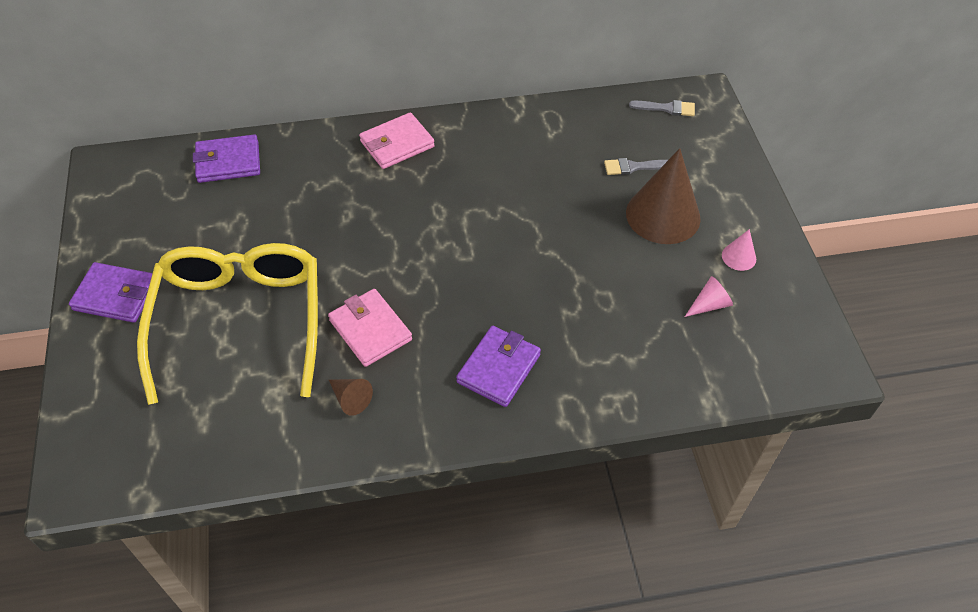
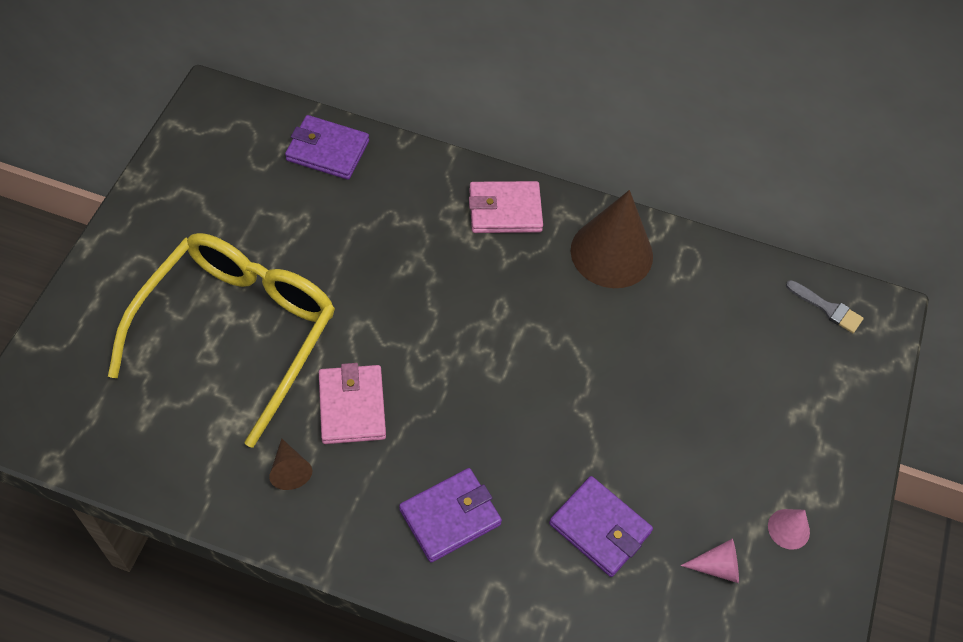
camera: 25 degrees right, 5 degrees up
(116, 295) = (145, 246): purple wallet -> purple wallet (600, 528)
(633, 167) = (741, 361): grey brush -> none
(663, 215) = (736, 435): brown cone -> brown cone (611, 253)

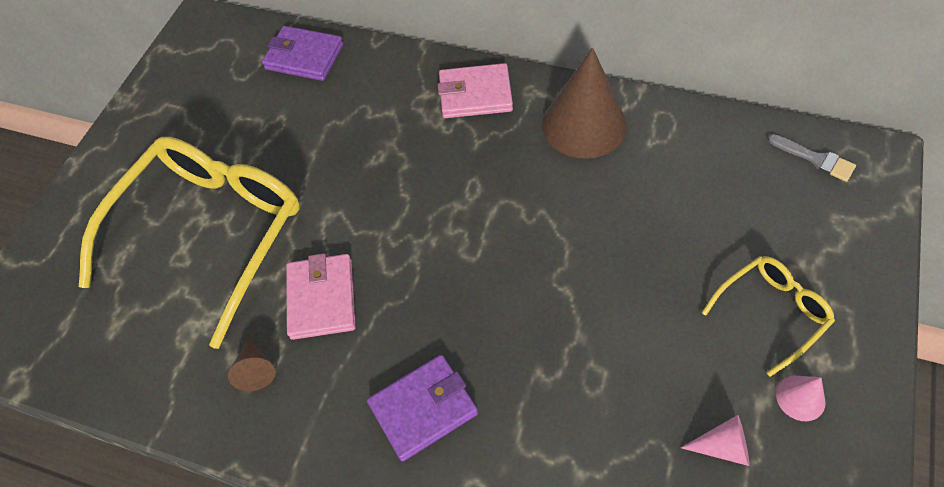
camera: 10 degrees right, 0 degrees up
(600, 528) = (587, 411): purple wallet -> none
(772, 451) = (772, 312): none -> yellow glasses

